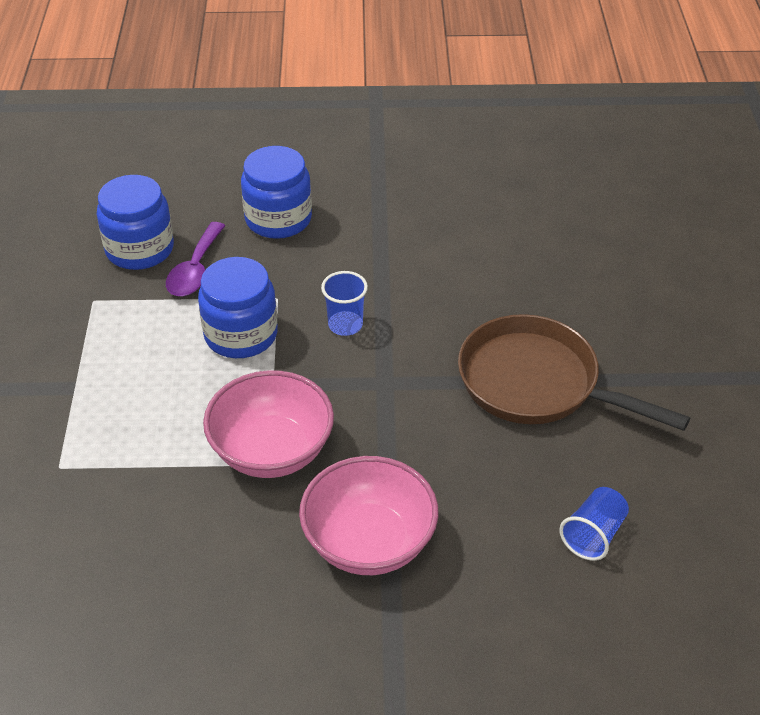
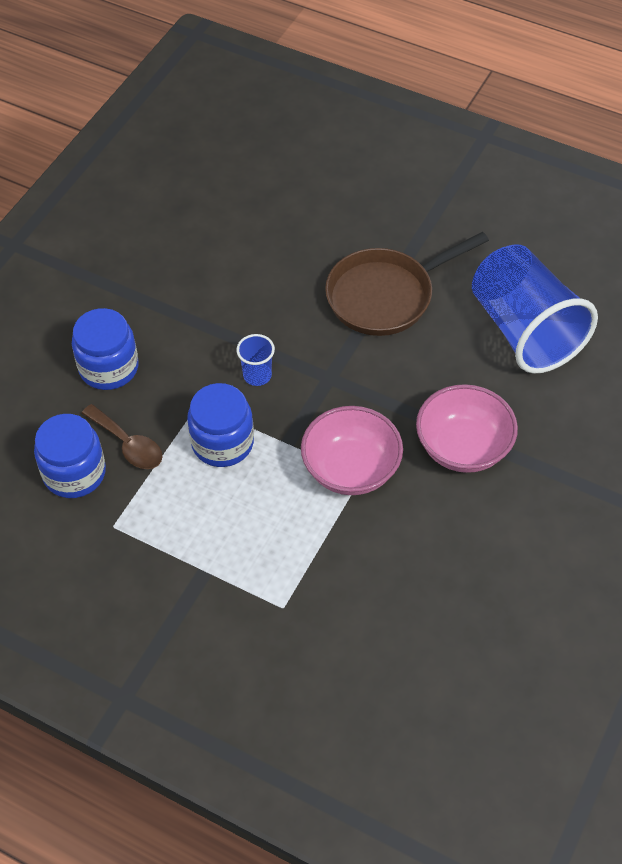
camera: 60 degrees left, 10 degrees up
(195, 270) = (128, 444): purple spoon -> brown spoon
(593, 535) = (525, 330): blue cup -> blue cup, size x2.48

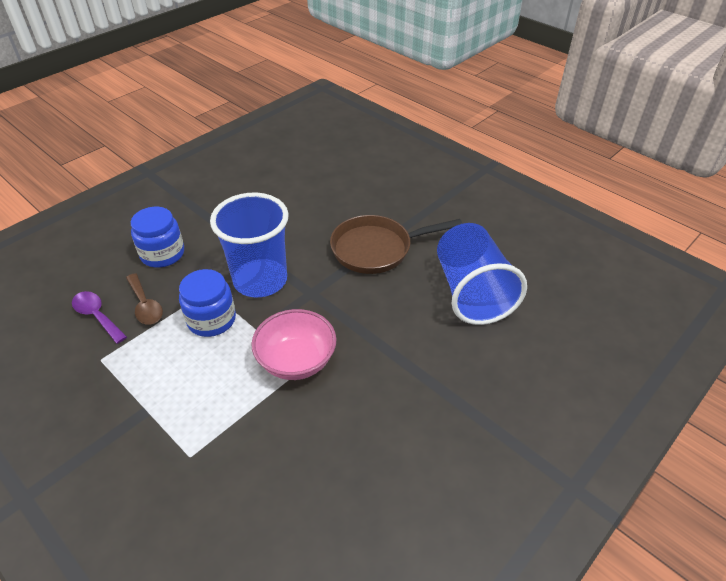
camera: 15 degrees right, 10 degrees down
(74, 473) = (97, 316): blue jar -> purple spoon
(257, 375) = (260, 280): blue cup -> blue cup, size x2.48
(463, 447) = (391, 365): pink bowl -> none

